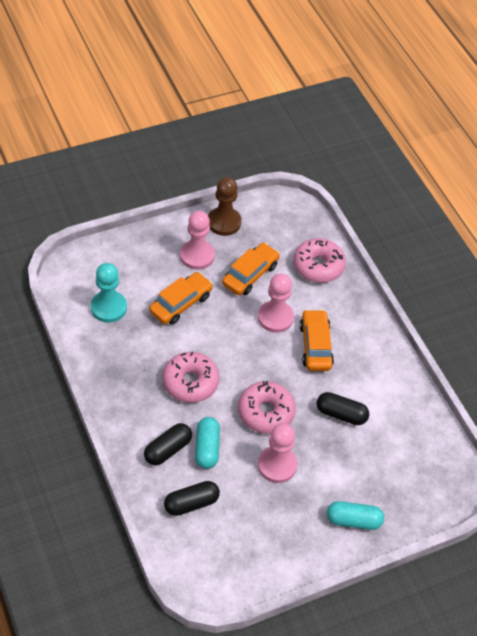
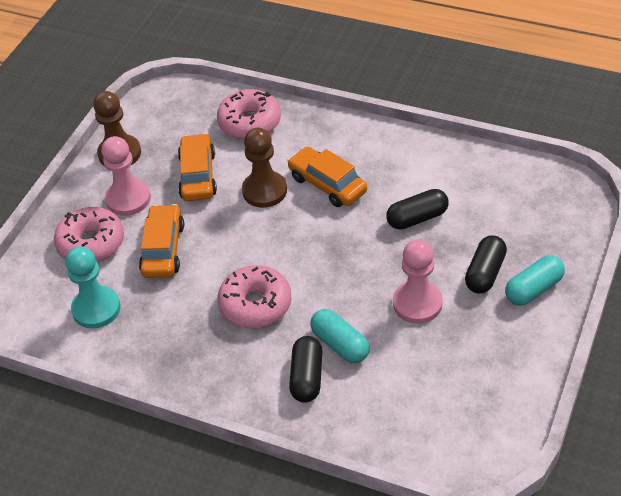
camera: 35 degrees left, 5 degrees down
(191, 503) = (385, 401): black capsule -> black capsule (485, 273)
(266, 412) = (353, 271): pink donut -> pink donut (91, 243)
(275, 317) = (264, 191): pink pawn -> brown pawn

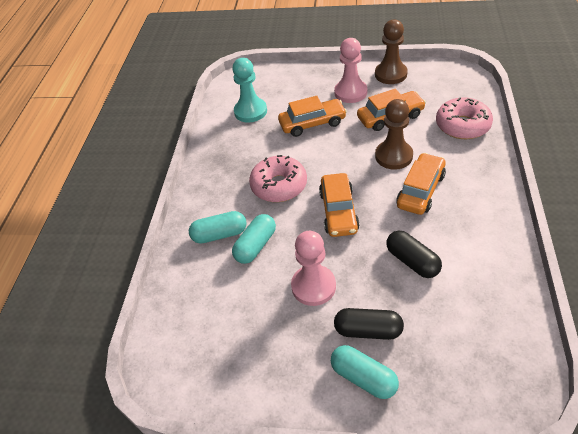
camera: 75 degrees right, 0 degrees up
(91, 243) = (304, 90): pink donut -> none
(307, 377) = (220, 234): black capsule -> turquoise capsule
(324, 259) = (338, 211): none -> orange car

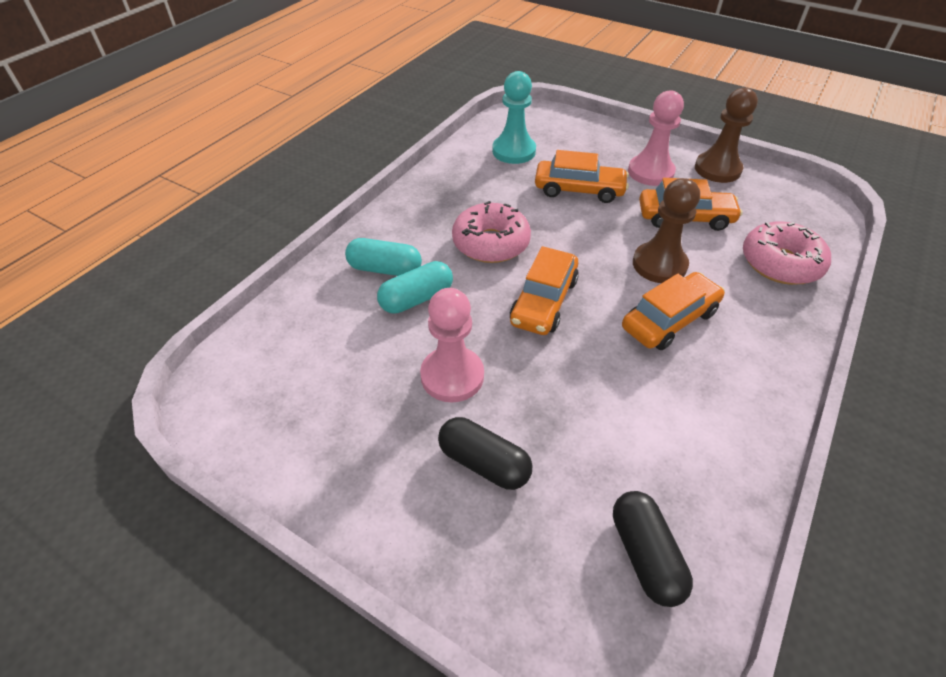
camera: 20 degrees right, 0 degrees up
(363, 378) = (437, 520): turquoise capsule -> none
(412, 261) = (601, 403): black capsule -> black capsule (645, 555)

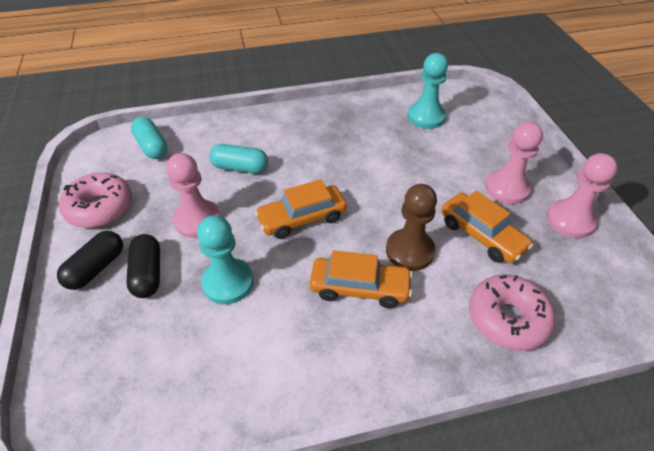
camera: 45 degrees right, 0 degrees up
(385, 269) = (248, 141): turquoise capsule -> turquoise capsule (152, 146)
(491, 243) = (324, 164): pink donut -> pink donut (100, 208)
(568, 404) = (228, 282): none -> turquoise pawn
(579, 190) = (431, 167): orange car -> none
(645, 555) = (145, 388): black capsule -> black capsule (96, 268)
(717, 169) = (570, 220): brown pawn -> pink pawn

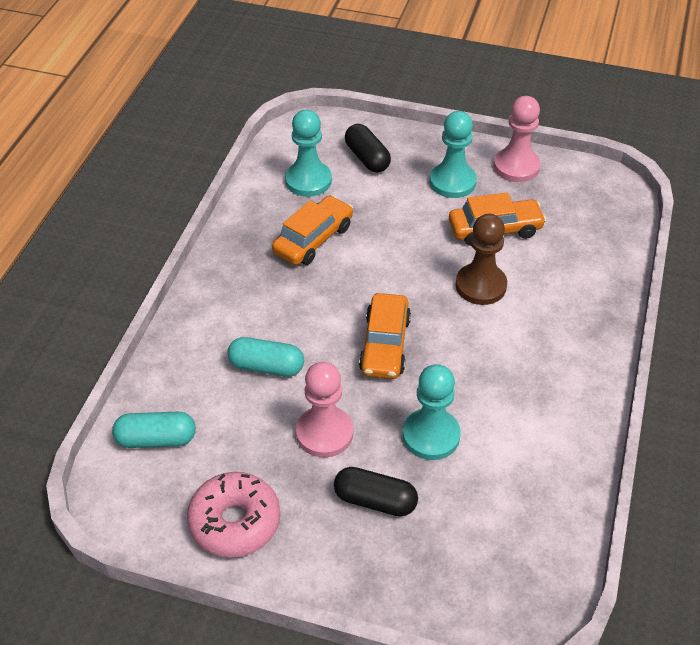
camera: 60 degrees left, 0 degrees up
(96, 268) = (335, 547): black capsule -> black capsule (367, 158)
(240, 168) = (266, 367): turquoise capsule -> turquoise capsule turned 60 degrees clockwise
(359, 288) = (500, 340): orange car -> orange car (313, 239)
(506, 188) = (452, 182): pink pawn -> turquoise pawn
(507, 318) = (587, 263): pink donut -> none

